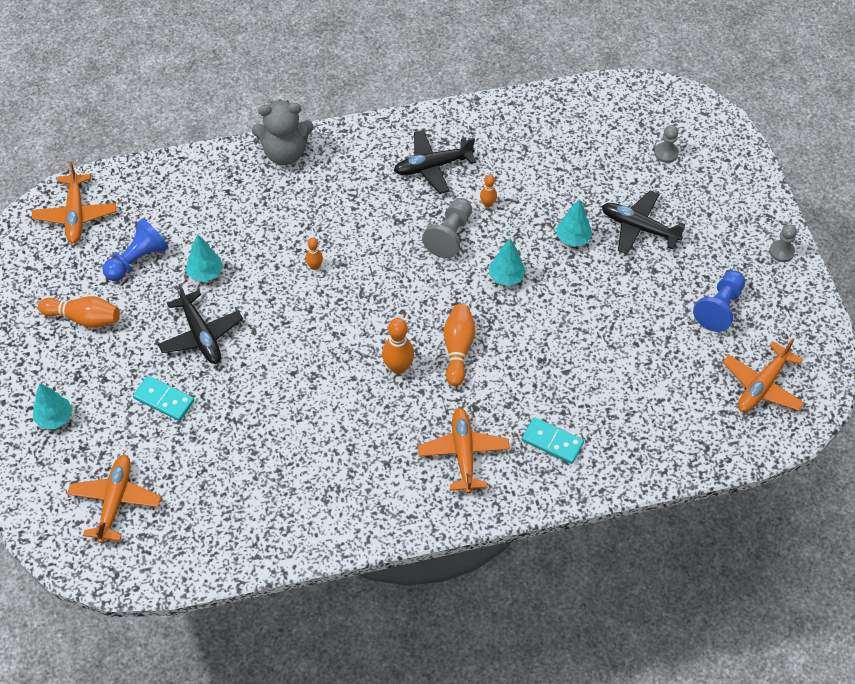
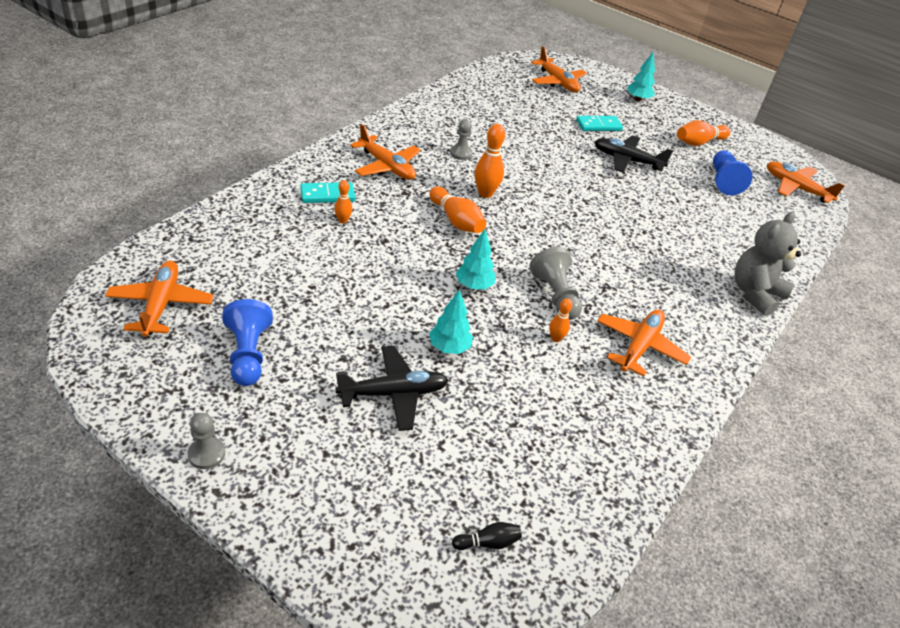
camera: 135 degrees right, 15 degrees down
(205, 273) = (676, 191): turquoise tree -> none
(314, 266) = (619, 226): orange bowling pin -> orange bowling pin (343, 220)
(432, 166) = (639, 346): black plane -> orange plane
(652, 121) = (488, 543): none -> black bowling pin
(666, 153) = (435, 505): grey pawn -> grey pawn (461, 153)

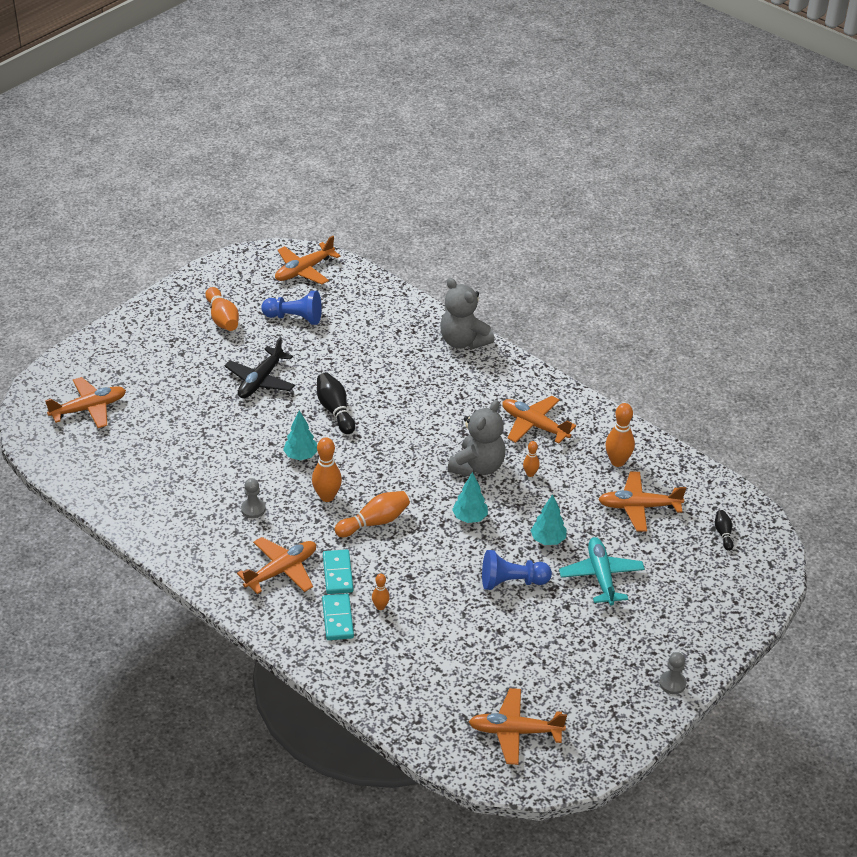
camera: 80 degrees left, 0 degrees up
(248, 355) = (569, 667): blue pawn -> blue pawn (512, 582)
(393, 393) = (601, 576): black plane -> turquoise plane
(522, 442) = (638, 507): none -> orange plane
(555, 295) = (477, 466): grey pawn -> grey teddy bear
(598, 125) = (190, 390): turquoise domino -> turquoise domino (337, 573)
(601, 425) = (617, 462): none -> orange bowling pin
(604, 201) = (335, 410): none -> black bowling pin
(638, 99) = (130, 347): turquoise tree -> turquoise tree (301, 456)

